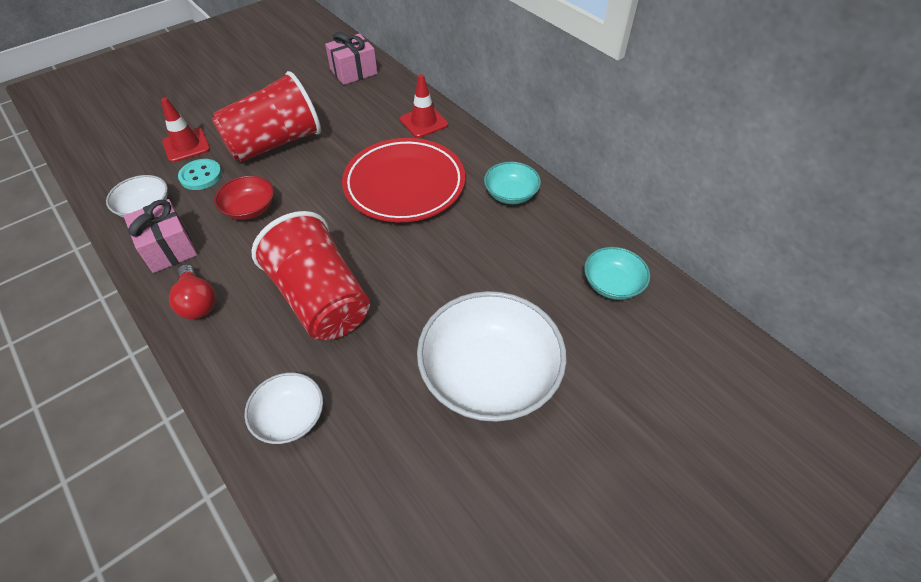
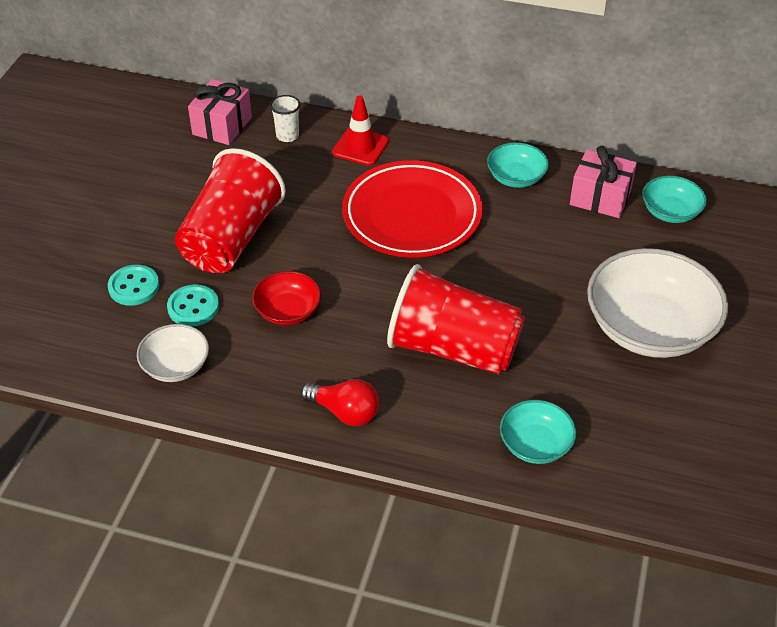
camera: 35 degrees left, 5 degrees down
(168, 248) = (253, 386): pink gift -> pink gift (600, 198)
(186, 145) = (134, 287): red traffic cone -> turquoise button
(290, 417) = (535, 444): white bowl -> turquoise bowl
(385, 94) = (287, 136): none -> white cup

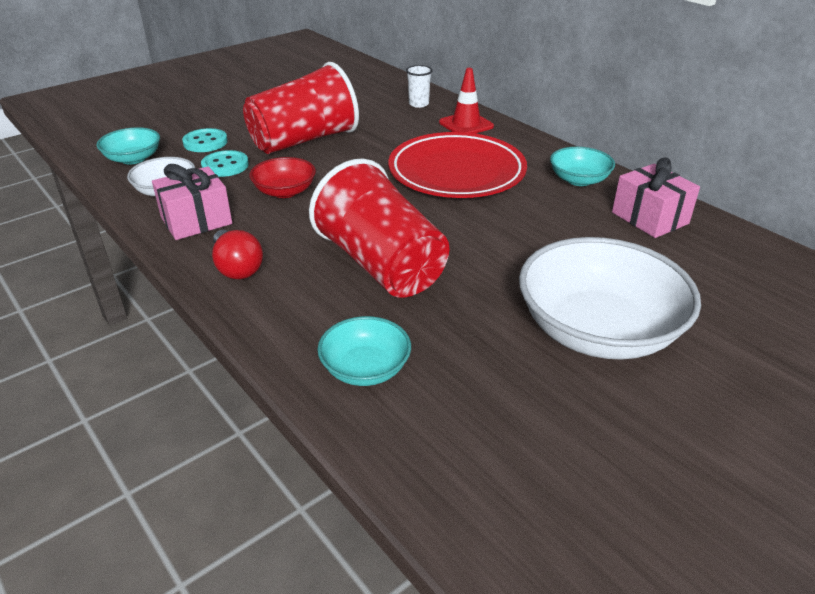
camera: 35 degrees right, 10 degrees down
(222, 126) = (380, 87): pink gift -> pink gift (196, 220)
(670, 212) = (719, 253): turquoise bowl -> turquoise bowl (133, 159)

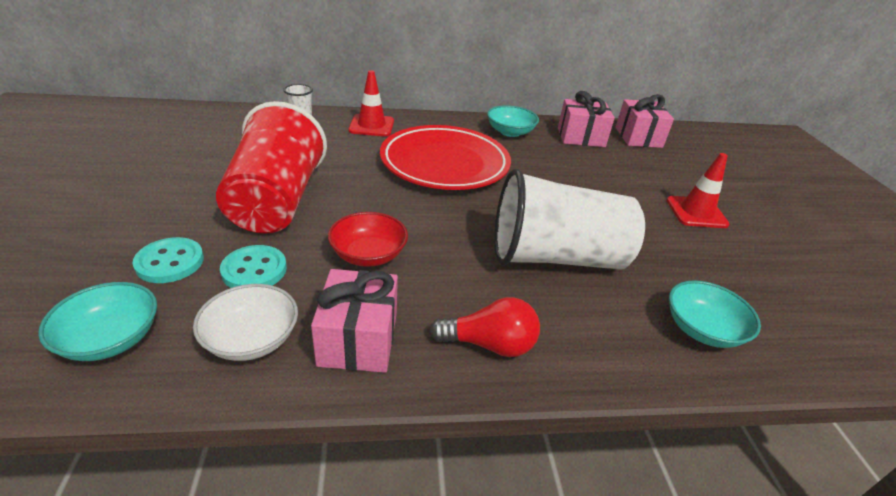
camera: 60 degrees left, 0 degrees up
(381, 265) = (555, 257): red cup -> white cup
(598, 330) = (696, 212): white bowl -> red traffic cone
(731, 253) = (638, 137): none -> pink gift

